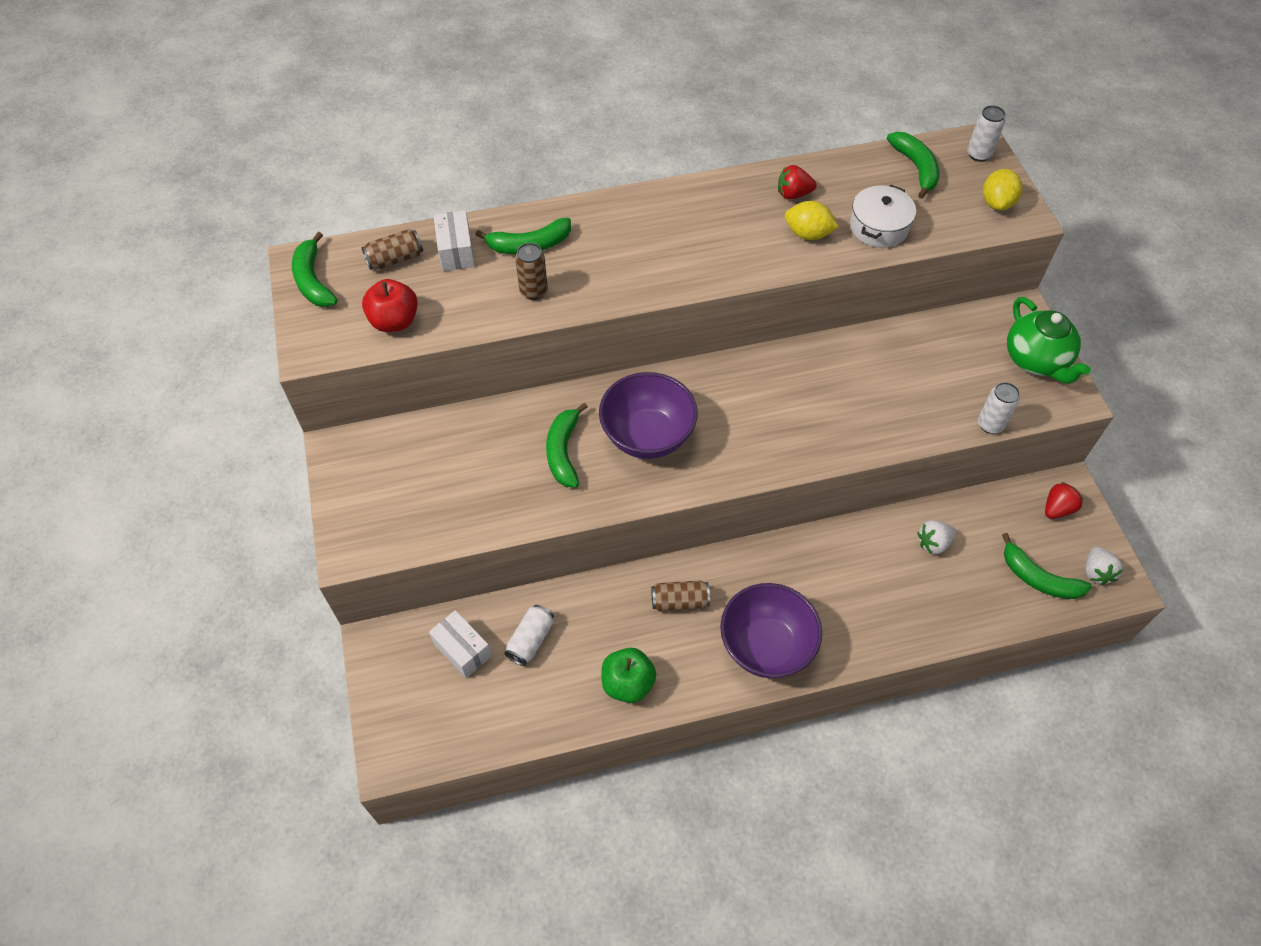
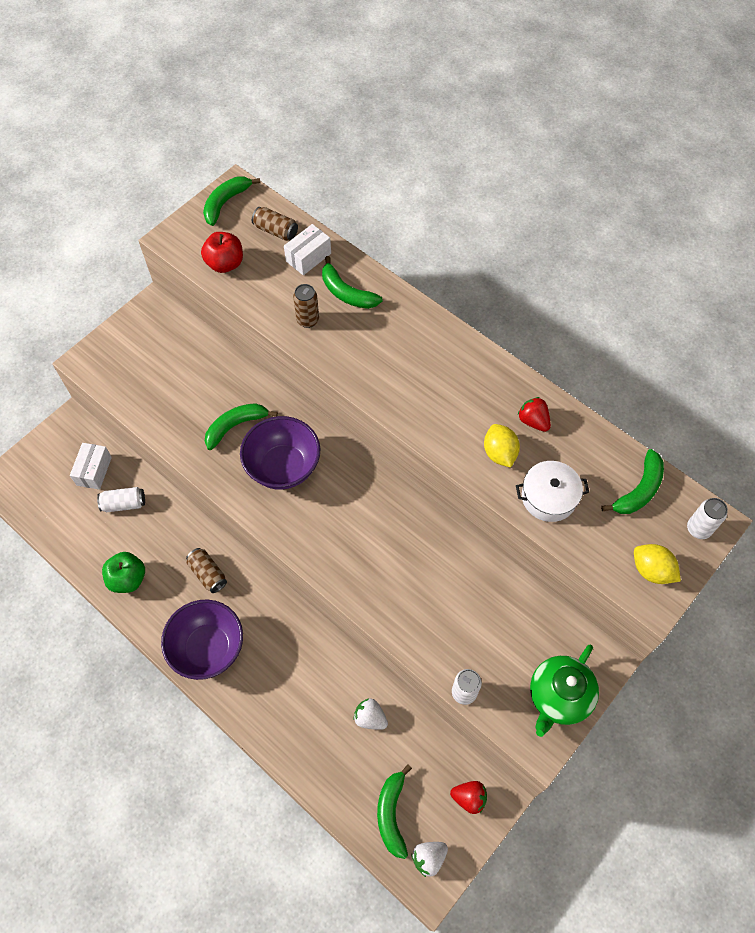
camera: 55 degrees right, 5 degrees up
(997, 203) = (651, 570): yellow lemon -> yellow lemon turned 60 degrees clockwise

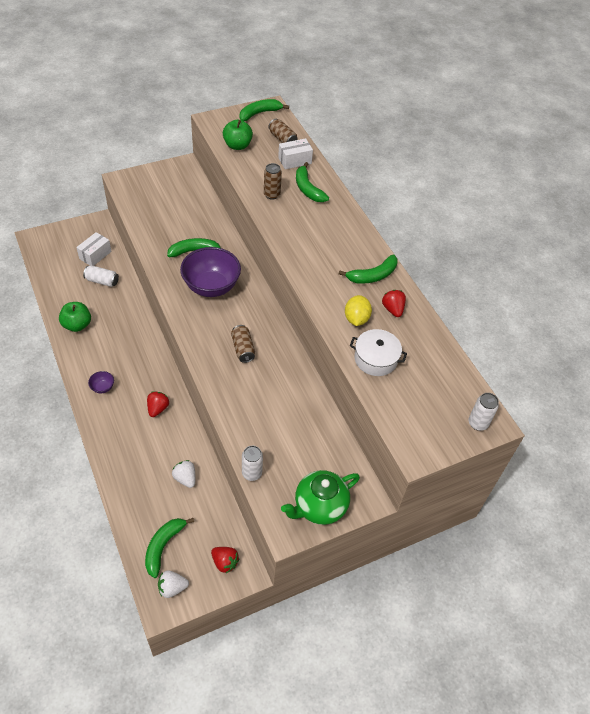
camera: 20 degrees right, 10 degrees down
(208, 573) = (130, 343): brown can -> brown can (243, 349)
(208, 648) = (102, 387): purple bowl -> purple bowl, size x0.42
(225, 264) = (237, 145): red apple -> green apple
(289, 644) = (158, 408): none -> red strawberry
(639, 490) = (446, 381): green banana -> green banana (373, 275)
(651, 570) = (425, 434): yellow lemon -> none

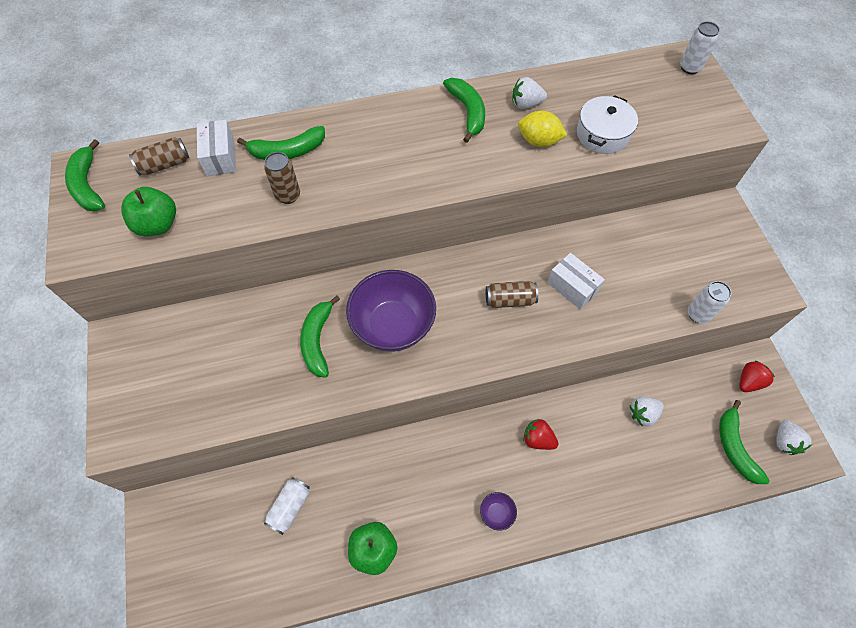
camera: 75 degrees left, 10 degrees up
(95, 255) = (229, 517): white box -> white box (572, 287)
(163, 546) = (734, 447): green banana -> green banana turned 45 degrees clockwise
(319, 506) = (736, 254): green teapot -> none
(393, 309) = (526, 104): red strawberry -> white strawberry

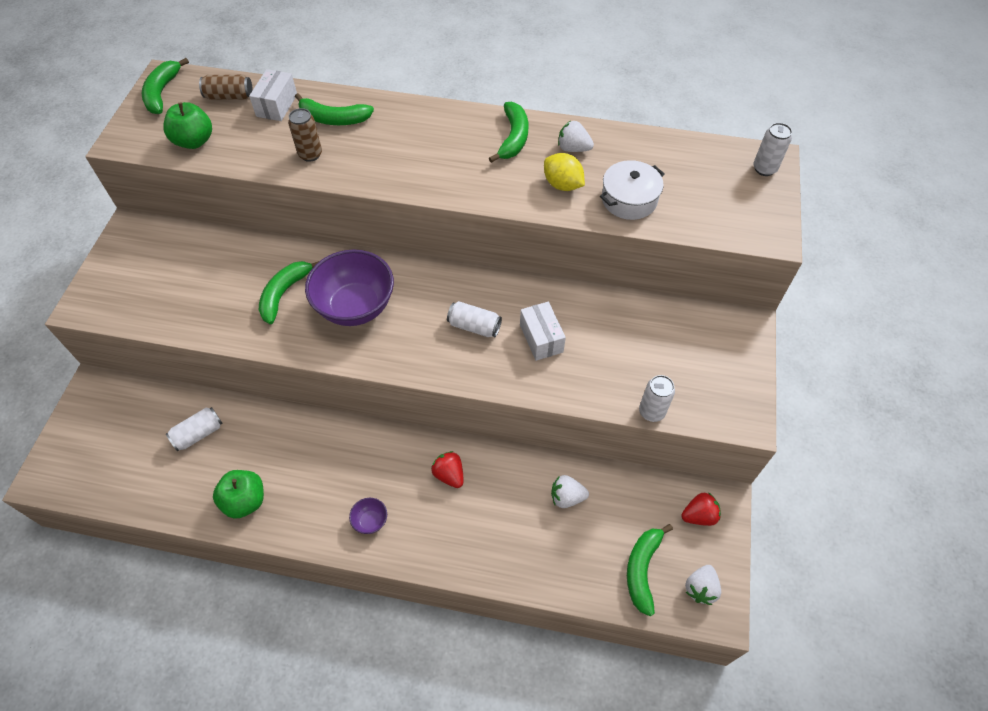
camera: 25 degrees right, 5 degrees down
(509, 300) = (474, 326): brown can -> white can

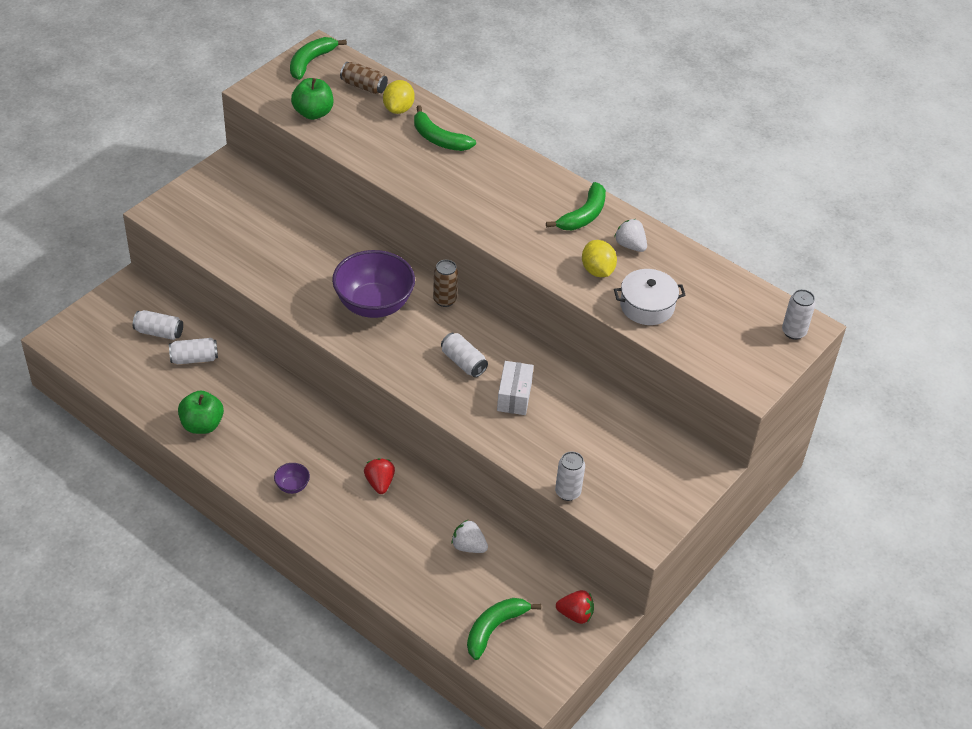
camera: 25 degrees right, 10 degrees down
(148, 423) = (159, 332): none -> white can
(277, 105) = (398, 109): white box -> yellow lemon
(284, 294) = (322, 269): green banana -> none
(310, 154) = (400, 161): brown can -> brown can (444, 300)
(700, 588) = (534, 665): white strawberry -> none

